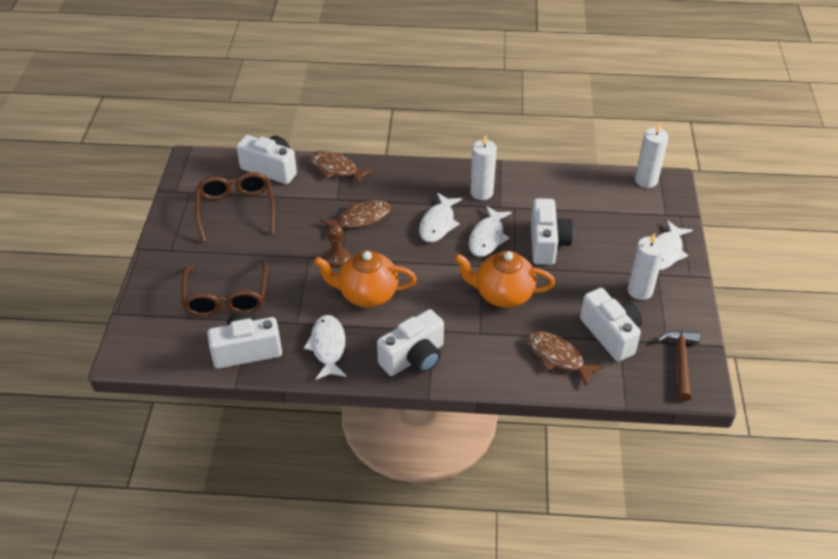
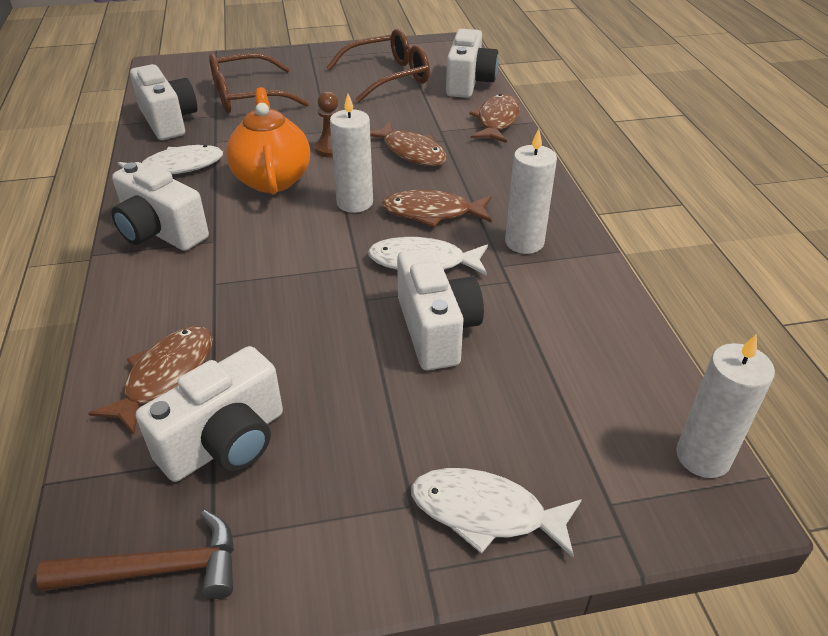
camera: 75 degrees right, 5 degrees down
(438, 224) = (432, 213): white fish -> brown fish
(502, 294) = (299, 295): orange teapot -> none
(547, 244) = (436, 330): white camera -> white camera turned 90 degrees counterclockwise
(640, 291) = (353, 477): white candle -> white candle (355, 203)

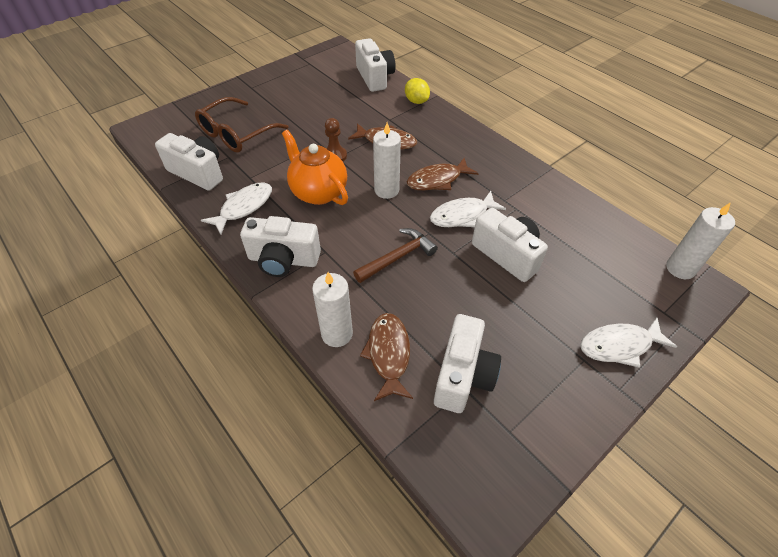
camera: 30 degrees left, 10 degrees up
(157, 569) = (499, 464): brown hammer -> brown hammer (397, 257)
(388, 77) = (319, 88): brown glasses -> none
(496, 121) = (416, 101): brown fish -> yellow lemon
(524, 242) = (503, 180): white candle -> white candle (337, 334)

